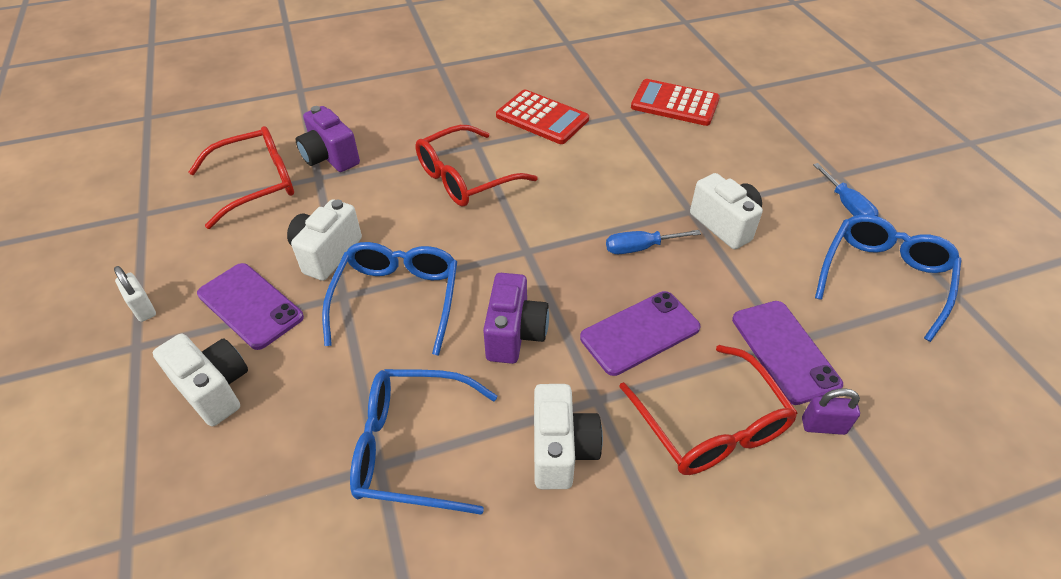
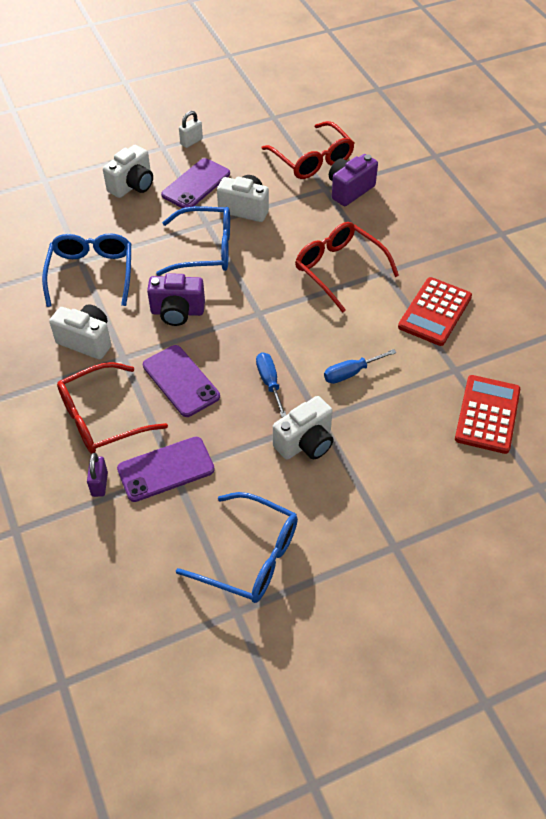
camera: 85 degrees right, 5 degrees up
(561, 450) = (86, 341): white camera -> white camera turned 150 degrees counterclockwise
(847, 205) = (346, 546): blue screwdriver -> blue screwdriver (351, 373)

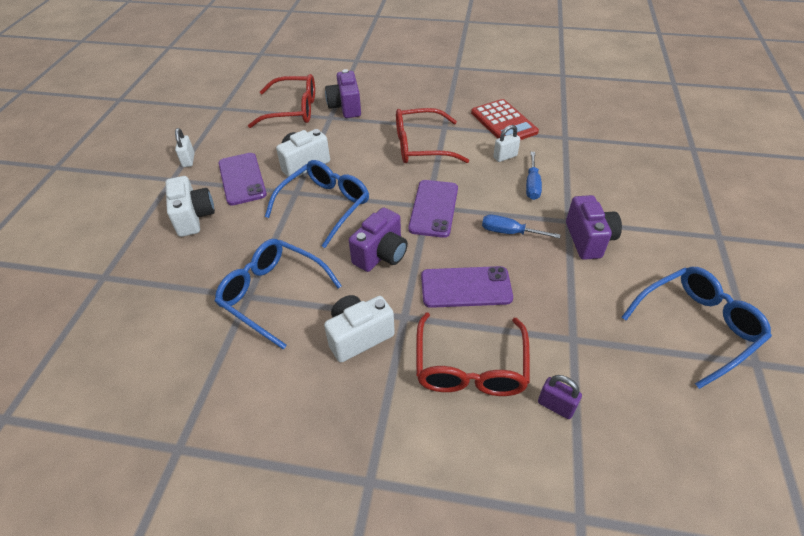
camera: 55 degrees left, 5 degrees down
(166, 469) = (566, 343): purple phone -> purple phone (433, 208)
(305, 443) = (588, 239): white camera -> purple camera
(377, 336) = (505, 157): none -> white padlock
(487, 414) = (616, 141): red calculator -> none

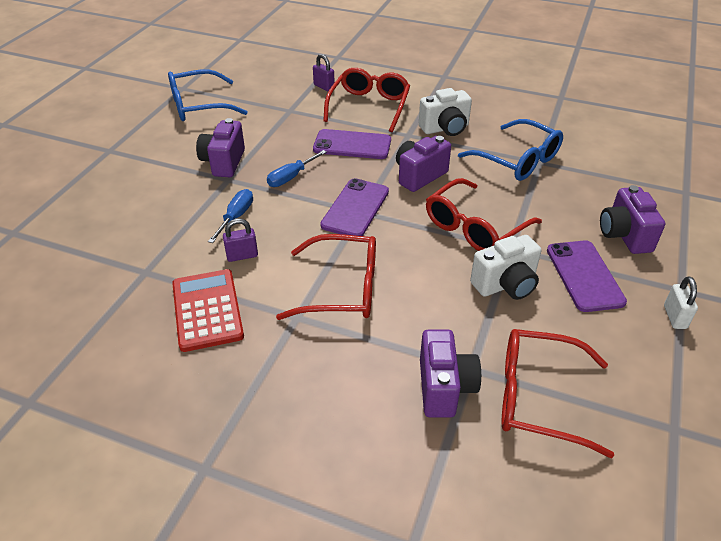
camera: 170 degrees left, 5 degrees down
(194, 217) = (624, 235): white camera -> purple camera
(325, 206) = (474, 227): blue glasses -> red glasses
(505, 157) = (242, 256): white padlock -> purple padlock
(509, 232) = (291, 177): blue screwdriver -> blue screwdriver turned 105 degrees clockwise

